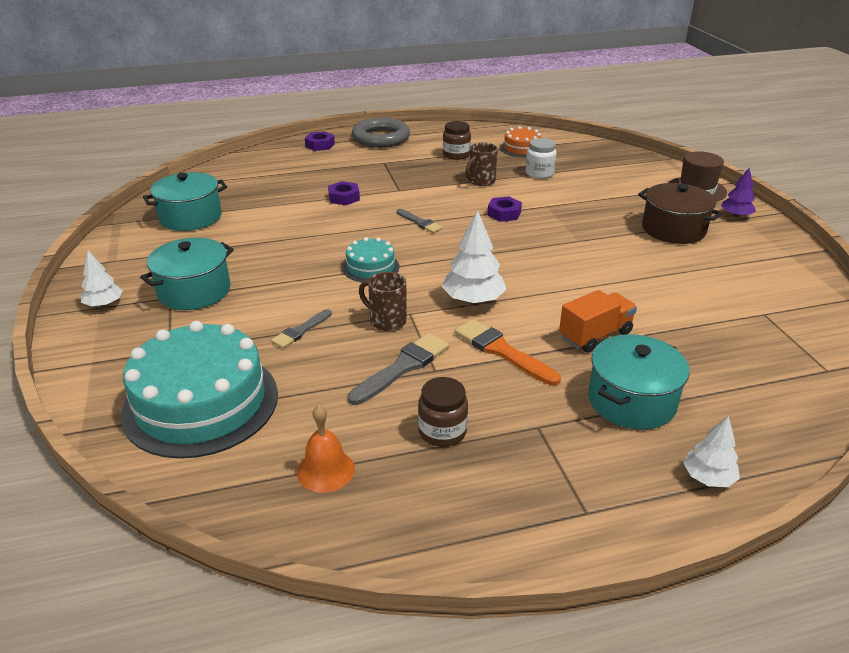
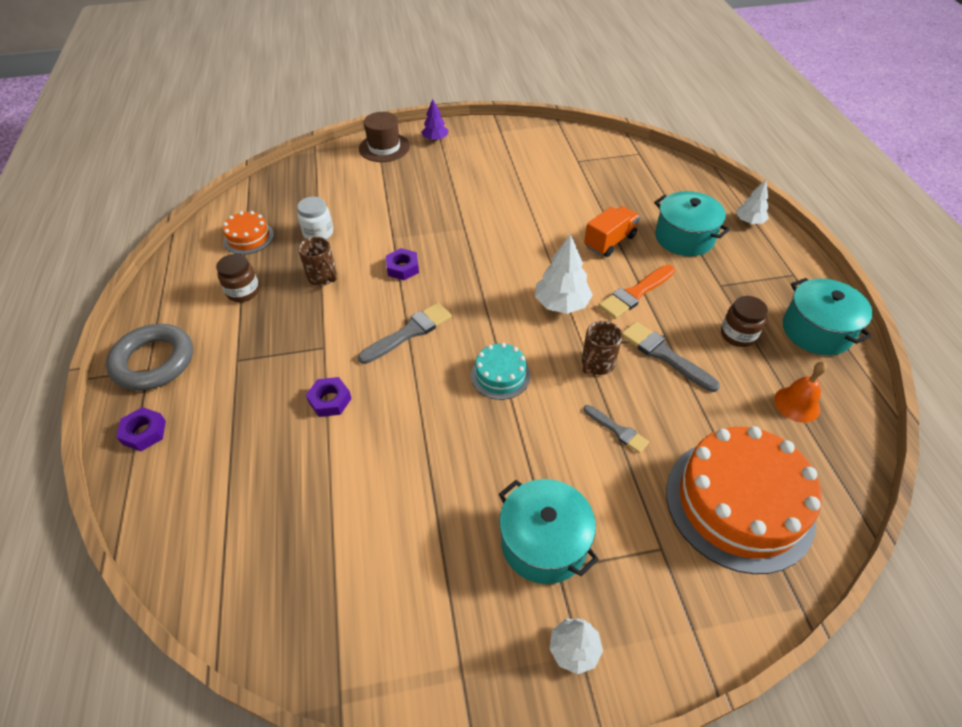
camera: 85 degrees left, 15 degrees up
(190, 217) = (344, 582): turquoise pot -> turquoise pot (816, 331)
(201, 403) = (739, 503): turquoise cake -> orange cake
(420, 222) = (409, 332): grey brush -> grey brush, size x1.62
(595, 335) = (609, 241): orange truck -> orange truck turned 75 degrees clockwise
(673, 229) = (453, 174): brown pot -> none

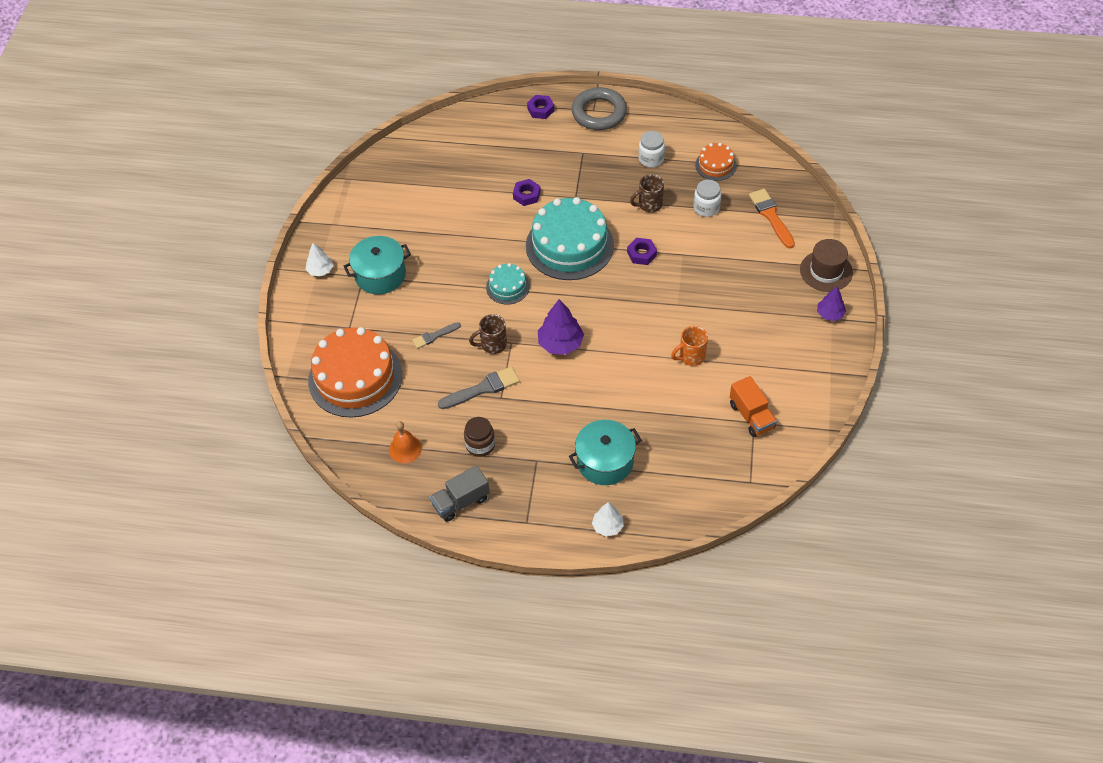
camera: 110 degrees right, 5 degrees up
(243, 292) = (651, 159): brown jar -> white jar
(409, 332) = (569, 245): grey brush -> turquoise cake
(526, 207) = (691, 356): none -> orange mug
(561, 304) = (560, 343): white tree -> purple tree
(597, 364) = (492, 345): brown mug -> brown mug turned 75 degrees counterclockwise
(609, 241) = (621, 402): orange truck -> orange truck (751, 416)
(635, 293) = (551, 396): orange brush -> orange brush (771, 216)
(816, 331) = (461, 502): turquoise pot -> grey truck

